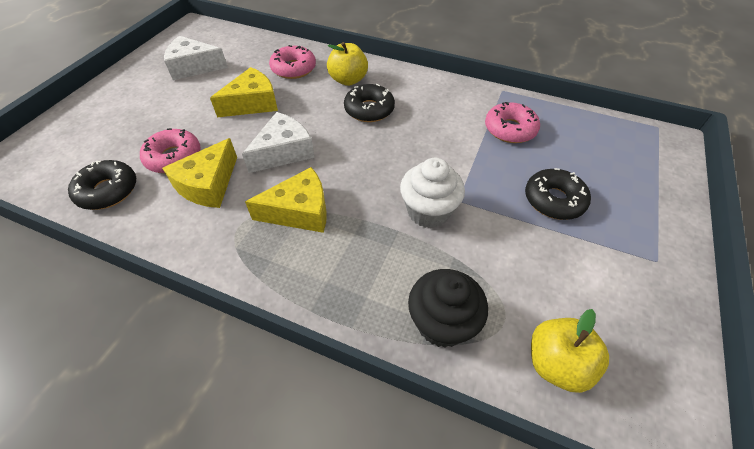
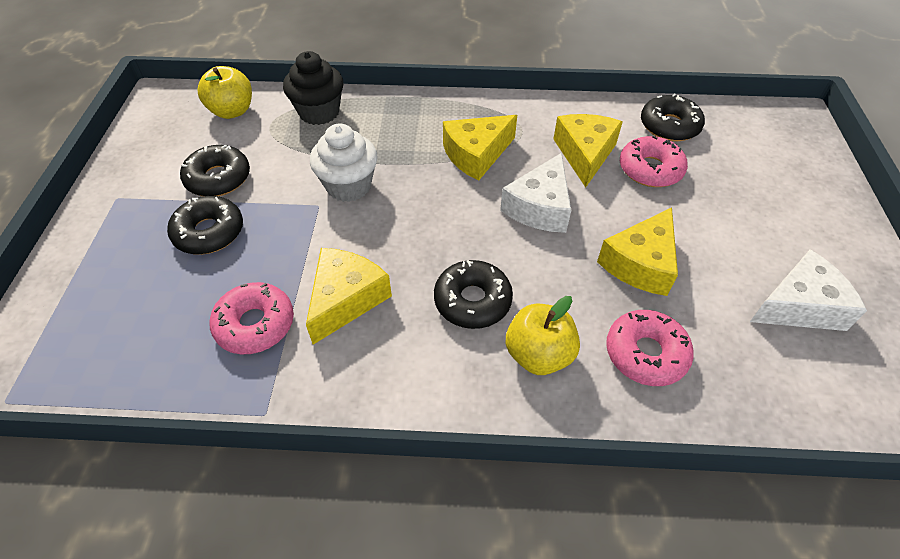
camera: 160 degrees right, 0 degrees up
(449, 129) = (346, 299): none -> yellow cheese
(556, 255) = (218, 178): none -> black donut

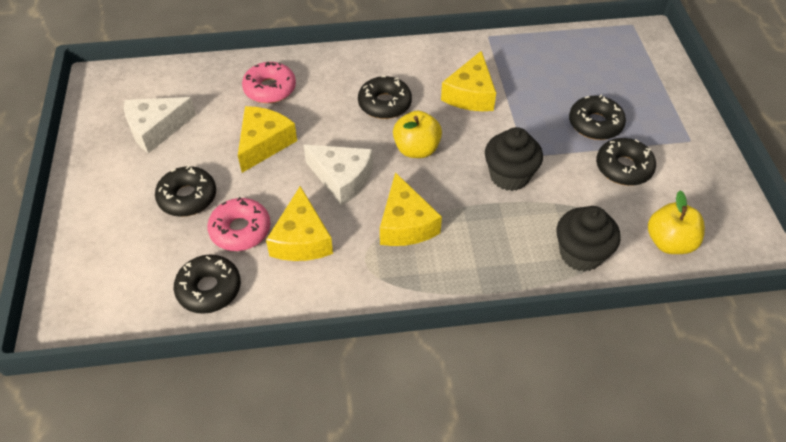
camera: 170 degrees right, 0 degrees up
(255, 324) = (521, 74): pink donut -> none
(348, 186) = (509, 176): white cupcake -> black cupcake
(476, 155) = (406, 224): yellow cheese -> yellow cheese turned 120 degrees clockwise
(538, 354) = (337, 80): yellow apple -> yellow apple (416, 149)
(540, 207) = (342, 178): white cheese -> white cheese turned 105 degrees clockwise
(719, 209) = (187, 197): none -> black donut

